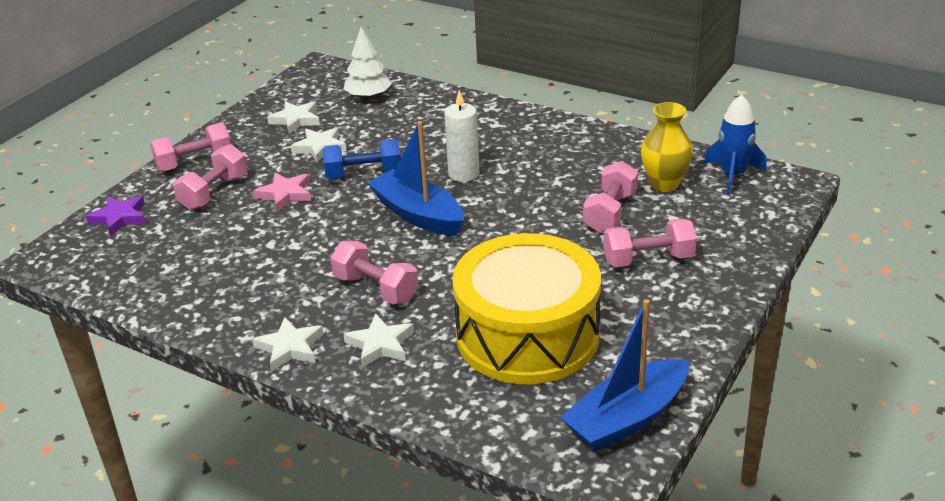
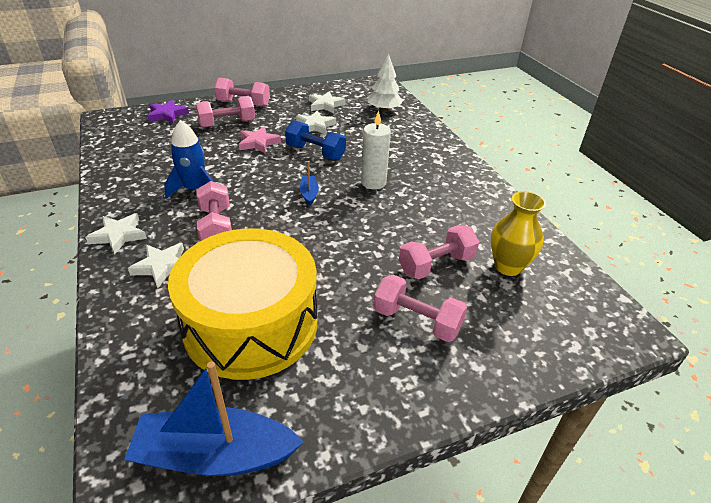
camera: 35 degrees right, 5 degrees up
(418, 215) = (309, 194): blue boat -> blue boat, size x0.45
(732, 175) = (577, 291): blue rocket -> blue rocket (194, 189)

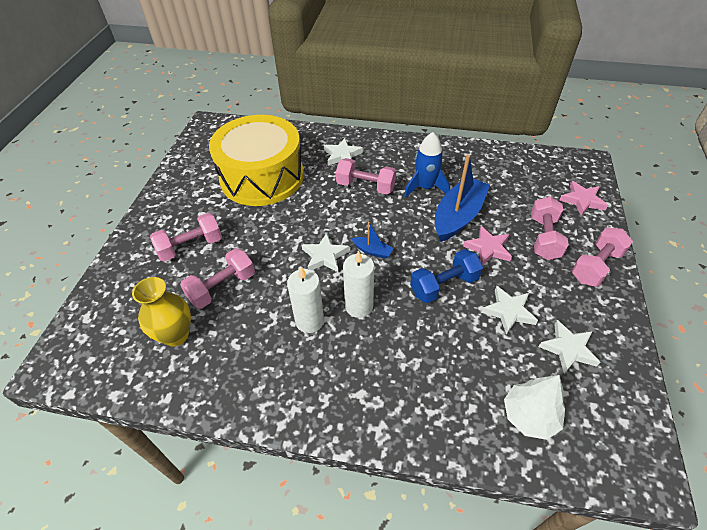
camera: 125 degrees right, 10 degrees up
(119, 235) = (389, 144): white star -> white star (325, 256)
(167, 115) = (582, 200): purple star -> pink star
(215, 455) = (201, 147): blue boat -> blue boat (458, 216)
(411, 200) = (309, 321): none -> white candle
(436, 265) = (222, 287): pink dumbbell -> pink dumbbell turned 45 degrees clockwise

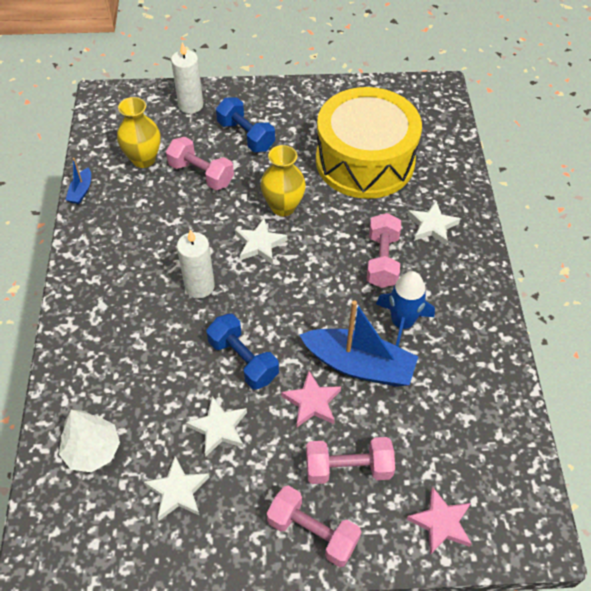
camera: 75 degrees right, 5 degrees up
(191, 246) = (246, 136): pink dumbbell -> blue dumbbell
(289, 234) = (283, 207): none -> yellow vase
(309, 321) = (174, 250): white candle -> white candle (190, 105)
(372, 251) = (277, 285): blue boat -> blue boat (81, 191)

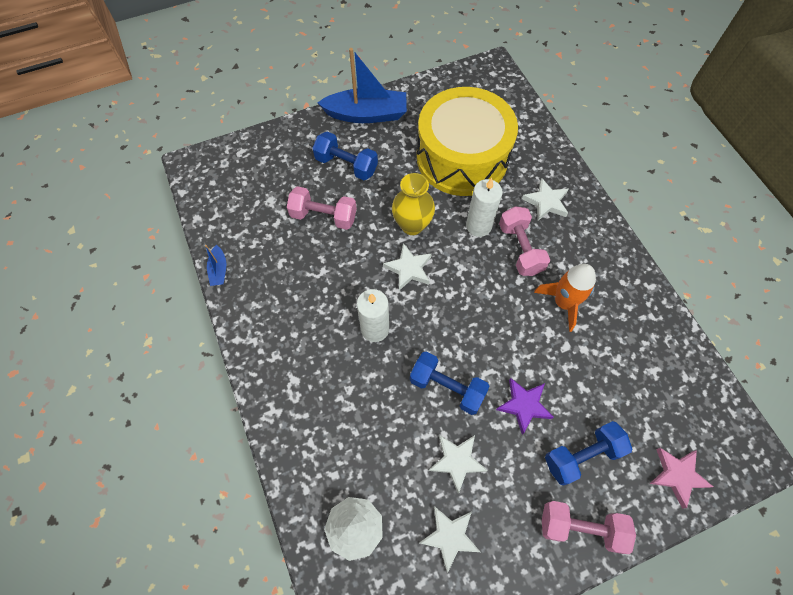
camera: 20 degrees left, 10 degrees up
(143, 159) = (263, 218): yellow vase -> none
(190, 105) = (281, 149): white candle -> white candle (478, 226)
(312, 402) = (524, 405): pink star -> purple star
(348, 468) = (582, 455): pink dumbbell -> blue dumbbell
(359, 365) = (546, 355): blue boat -> blue boat (366, 114)
(402, 323) = (563, 303): blue rocket -> orange rocket

